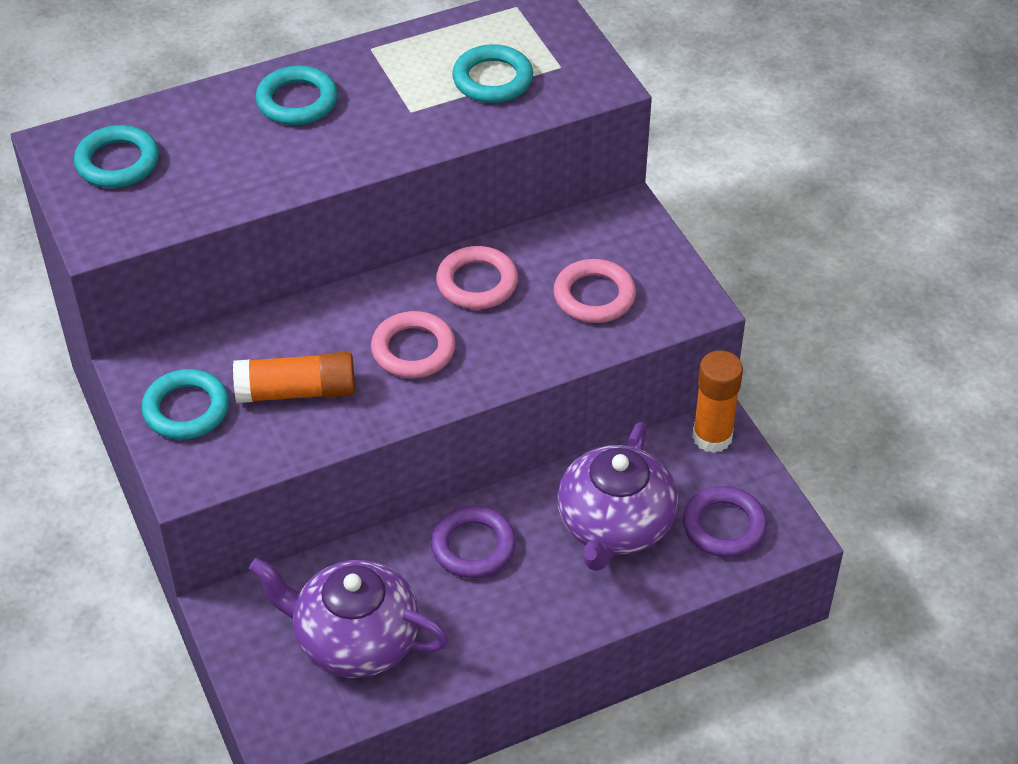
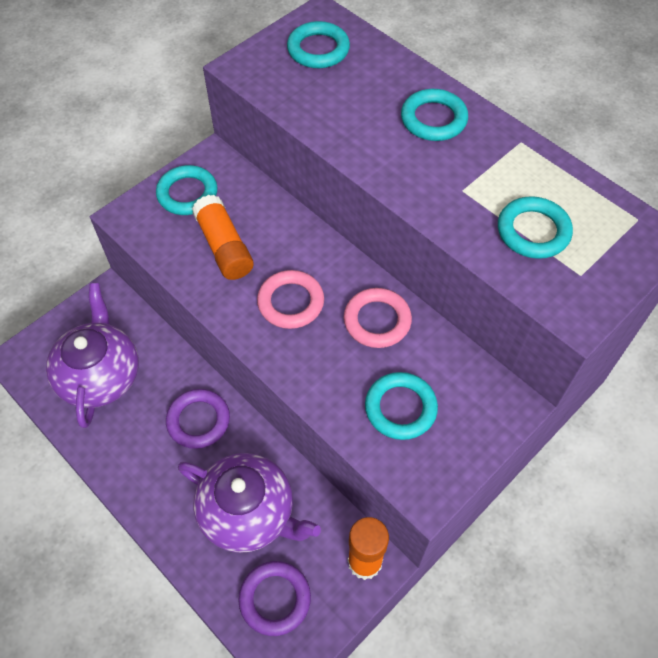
camera: 70 degrees right, 10 degrees up
(594, 296) = (400, 408): pink ring -> turquoise ring
(615, 525) = (248, 512): purple teapot -> purple teapot turned 150 degrees counterclockwise

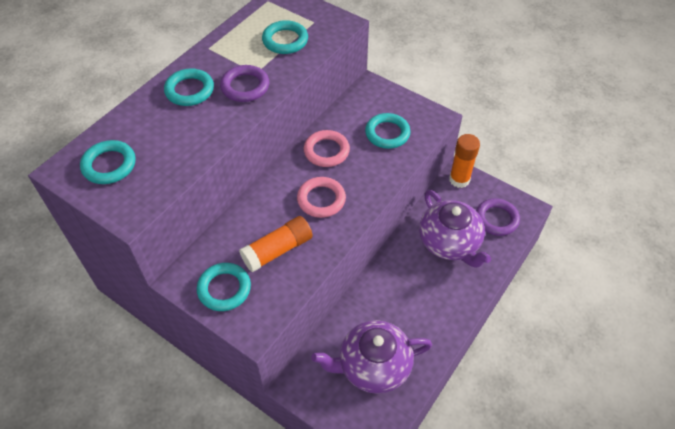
camera: 100 degrees left, 5 degrees down
(198, 420) = (394, 286): purple ring -> purple ring (245, 86)
(248, 512) = (449, 242): purple teapot -> purple teapot turned 135 degrees clockwise

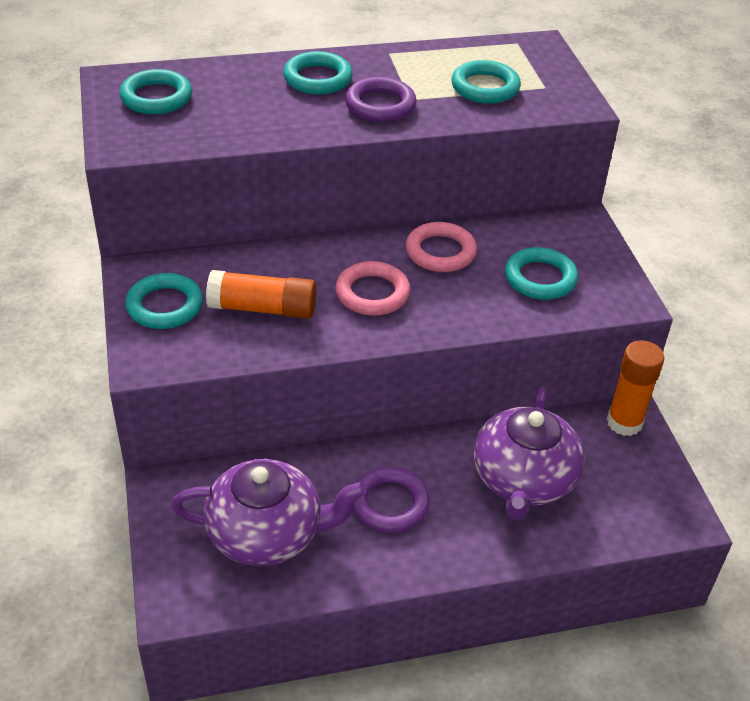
camera: 40 degrees right, 10 degrees down
(373, 366) = (267, 534): purple teapot -> purple teapot turned 150 degrees clockwise
(496, 219) = (623, 499): purple ring -> purple ring (389, 504)

